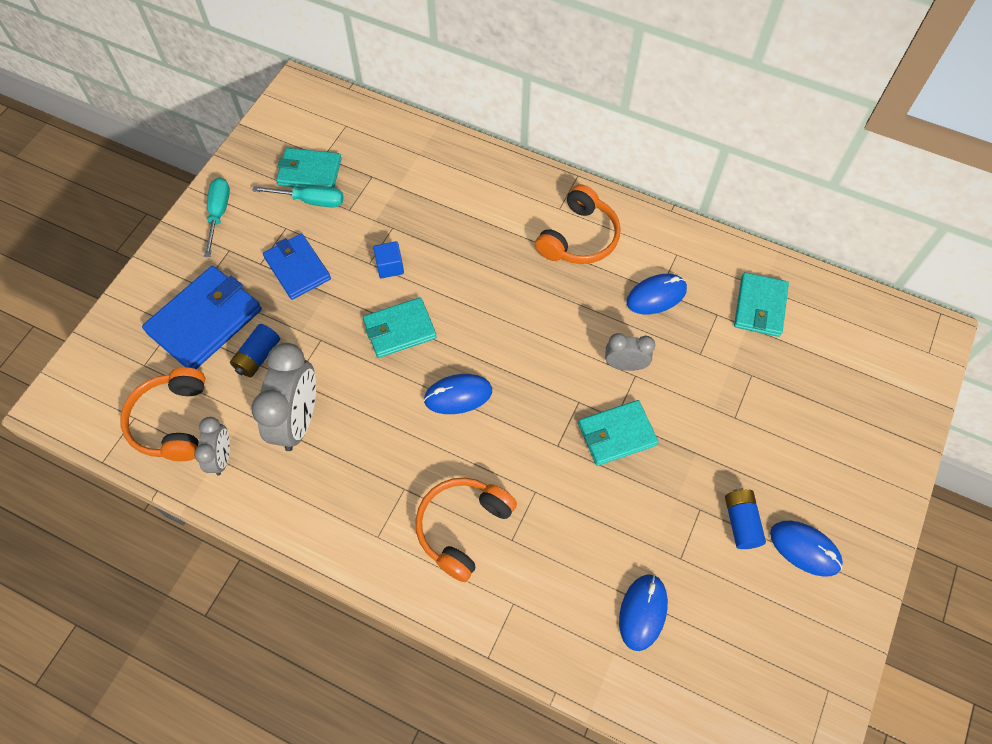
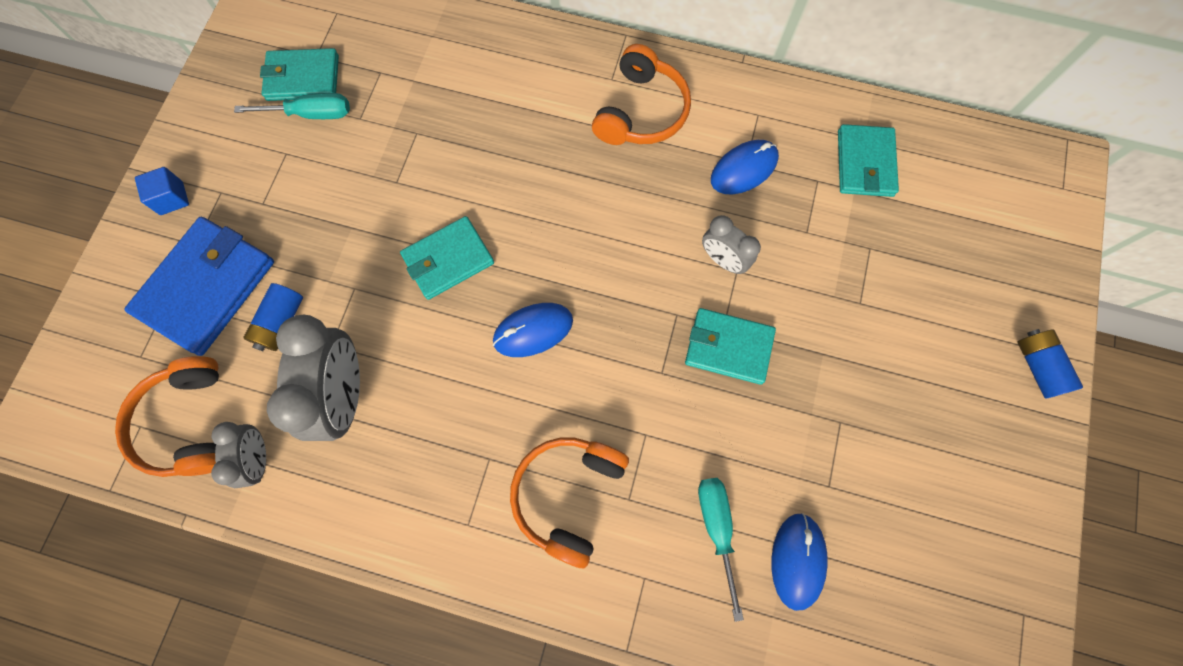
camera: 10 degrees left, 10 degrees up
(219, 214) = (199, 148): turquoise screwdriver -> turquoise screwdriver (717, 529)
(297, 268) = (309, 202): blue wallet -> none
(390, 266) = (422, 182): blue cube -> blue cube (172, 198)
(616, 434) = (728, 347): turquoise wallet -> turquoise wallet turned 45 degrees clockwise
(625, 365) = (723, 260): grey clock -> grey clock turned 135 degrees counterclockwise
(741, 522) = (890, 430): blue battery -> blue battery (1038, 367)
(805, 549) = (968, 449): blue mouse -> none

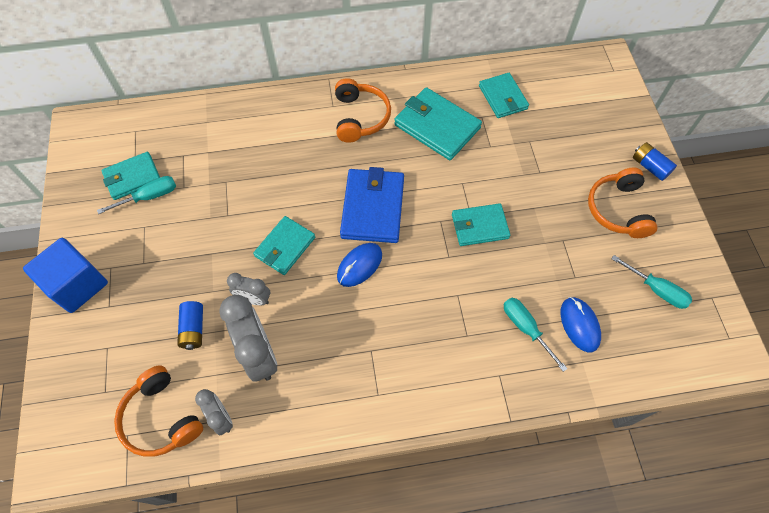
camera: 25 degrees left, 10 degrees down
(172, 198) = (77, 285): blue cube -> blue cube, size x2.09
(207, 287) = (131, 329): blue wallet -> blue wallet (373, 208)
(568, 495) = (430, 349): orange headphones -> orange headphones (618, 210)
(723, 260) = (451, 180): grey clock -> grey clock (254, 299)
(744, 169) = (437, 126): blue mouse -> turquoise wallet
(942, 561) = (656, 289): none -> turquoise screwdriver

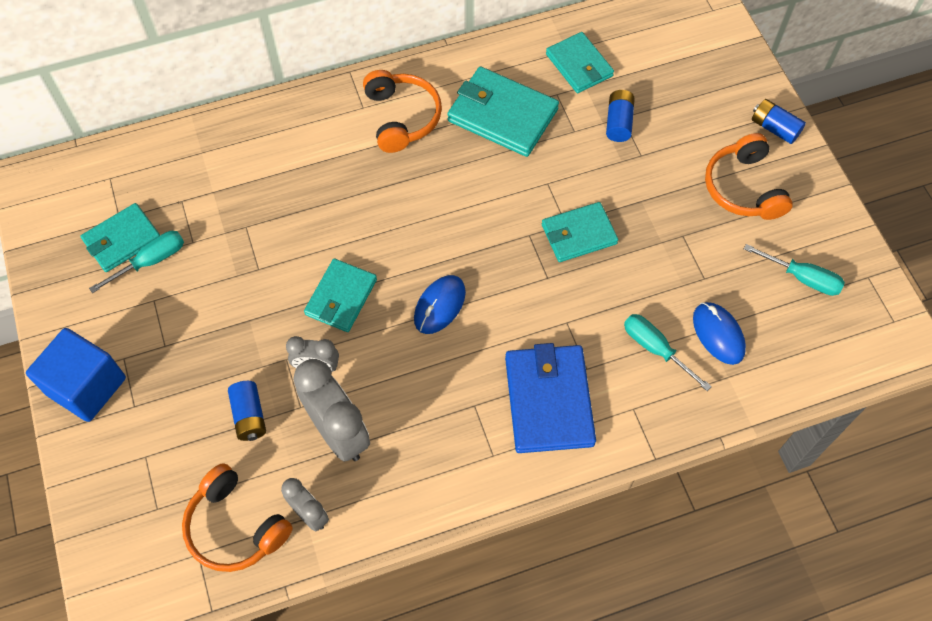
camera: 10 degrees left, 0 degrees up
(373, 208) = (442, 231): blue wallet -> blue wallet (549, 401)
(526, 145) = (618, 122): none -> blue battery

